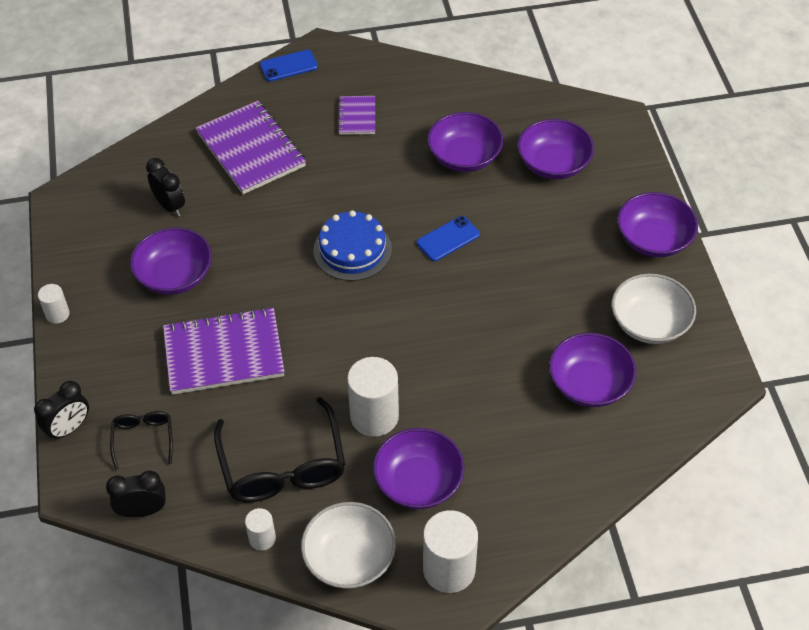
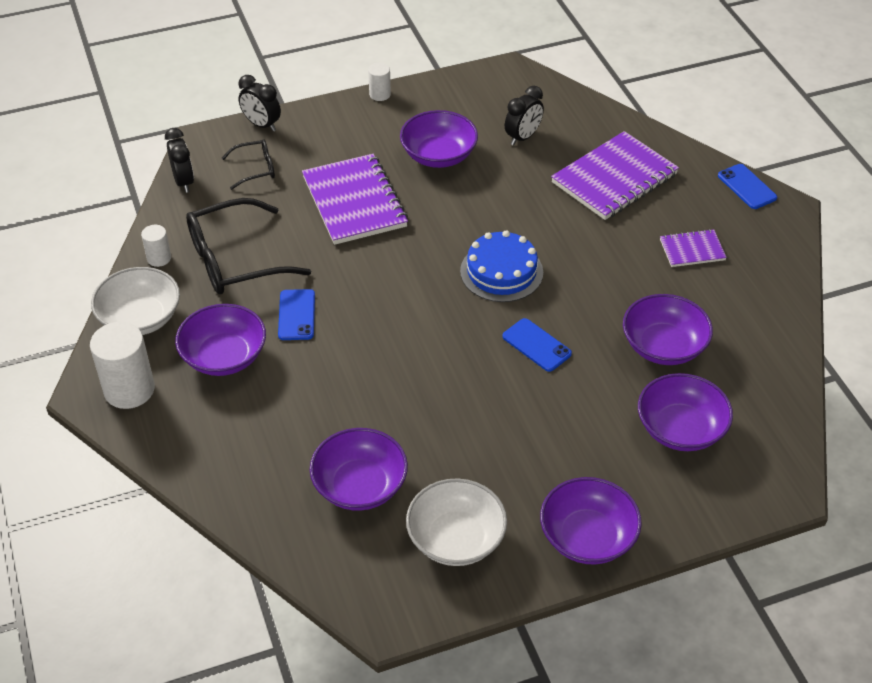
camera: 80 degrees right, 5 degrees down
(374, 416) = (296, 315): white cylinder -> blue phone

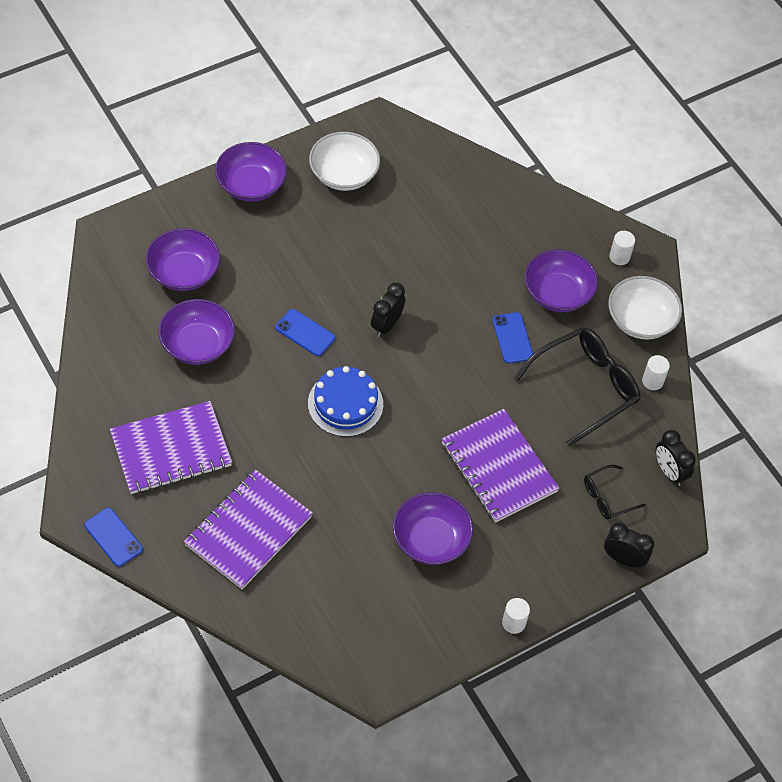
camera: 165 degrees right, 10 degrees up
(129, 389) = (619, 257): white cylinder -> white cylinder, size x0.52
(360, 486) = (420, 203): purple bowl -> none
(523, 137) = (348, 577): black clock -> black clock (386, 325)
(692, 250) = (171, 450): purple notebook -> purple notebook, size x1.95

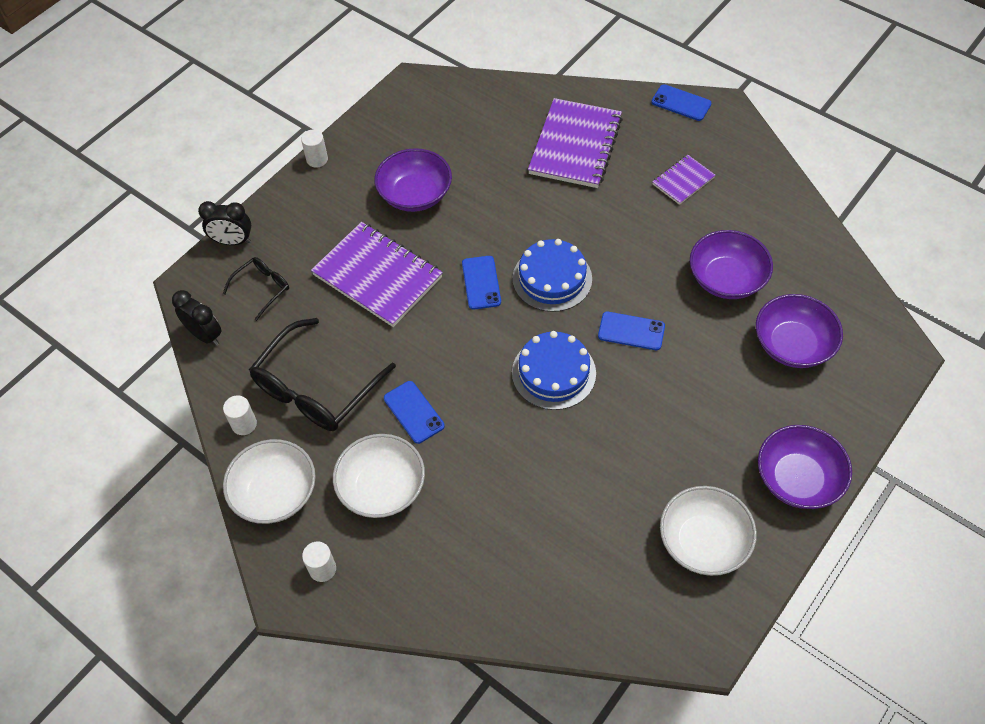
camera: 165 degrees right, 0 degrees up
(171, 450) = (683, 181): purple notebook -> purple notebook, size x0.51
(386, 325) = (553, 373): black clock -> blue cake
(409, 424) = (481, 283): none -> blue phone
(558, 293) = (382, 487): purple bowl -> white bowl

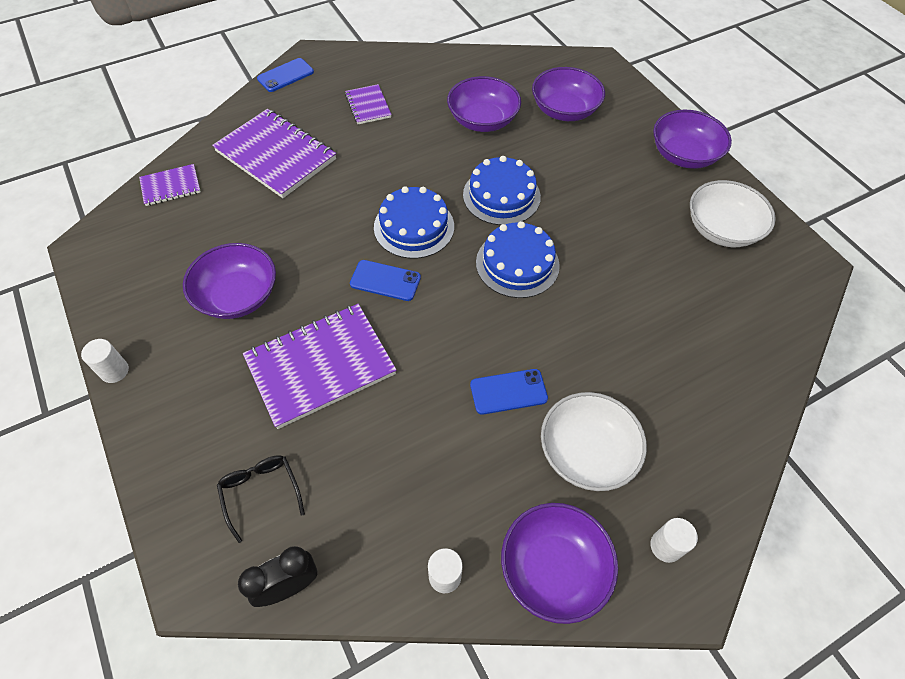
camera: 70 degrees left, 0 degrees up
(232, 241) = (165, 505): black clock -> none
(275, 493) = (553, 568): white bowl -> purple bowl
(316, 388) = (434, 477): black glasses -> none
(498, 98) = (171, 186): none -> purple notebook
(631, 331) = (501, 196): blue phone -> blue cake

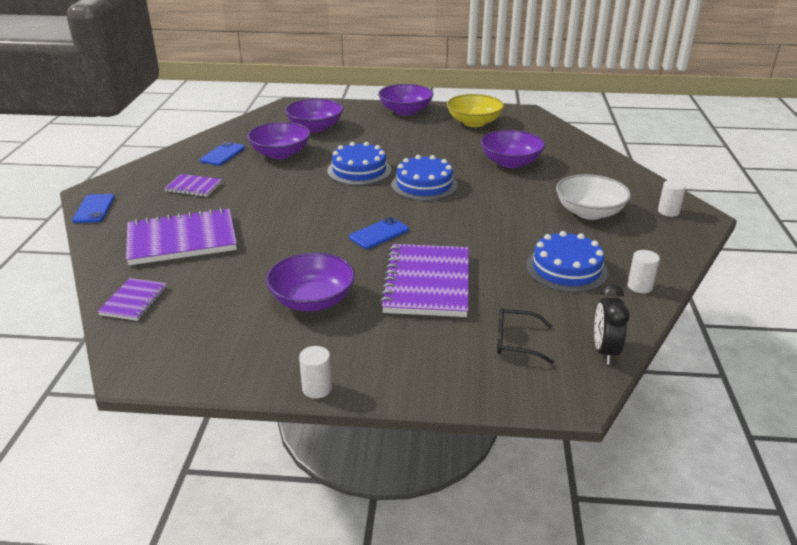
camera: 55 degrees left, 25 degrees down
(414, 227) = (343, 208): blue cake -> blue cake (566, 269)
(508, 392) = (522, 221): blue phone -> blue phone (223, 154)
(553, 568) = (659, 249): purple bowl -> purple bowl (510, 162)
(721, 229) = (474, 122): white bowl -> yellow bowl

